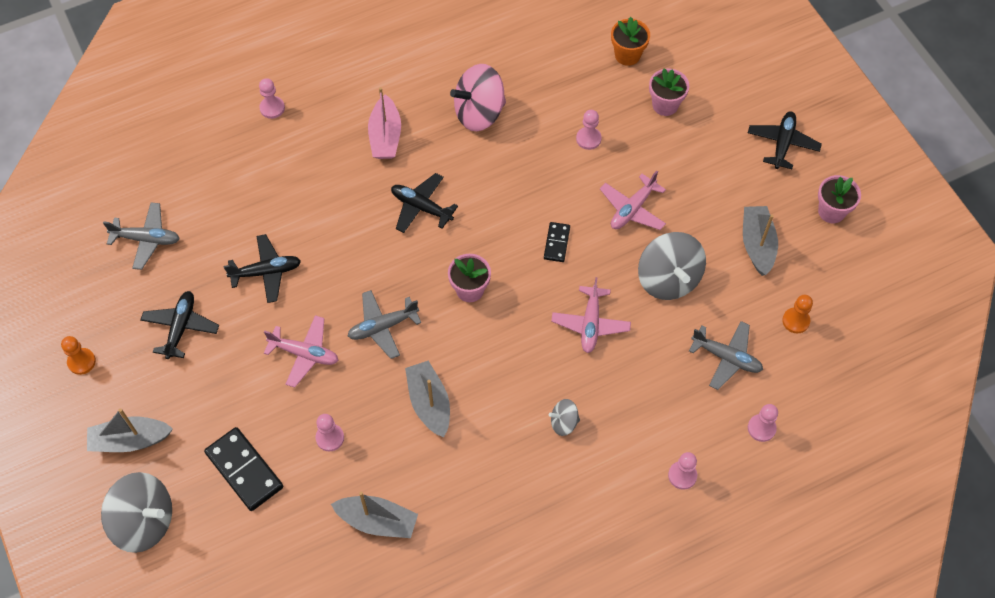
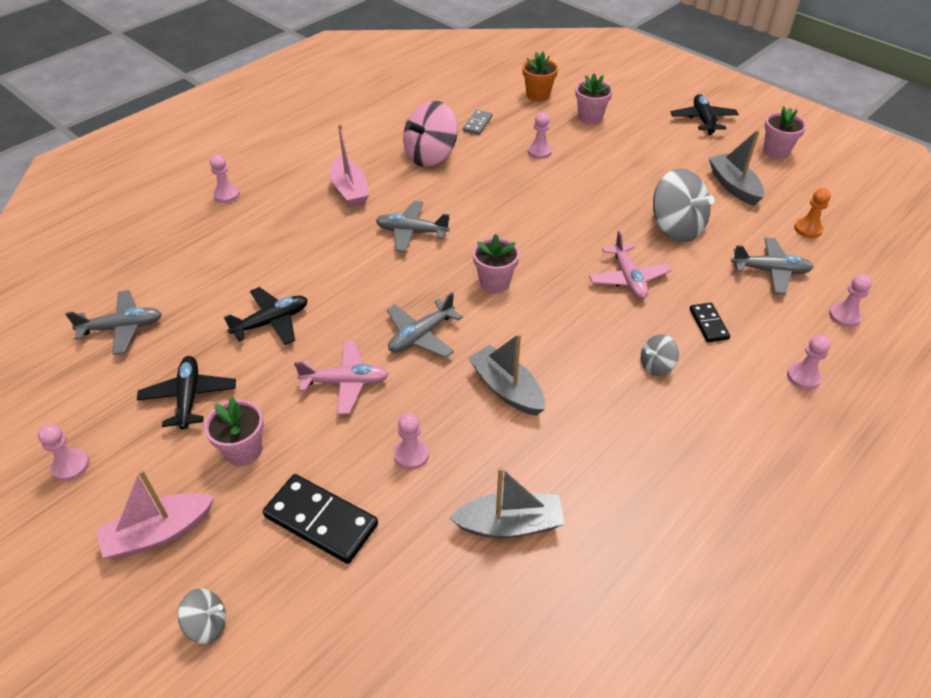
camera: 20 degrees left, 15 degrees down
(81, 362) = (71, 466): orange pawn -> pink pawn
(130, 440) = (159, 533): grey boat -> pink boat
(144, 521) = (207, 624): grey spinning top -> grey spinning top, size x0.49
(207, 391) = (243, 450): none -> pink flower pot
(421, 207) = (411, 232): black plane -> grey plane
(545, 81) = (477, 124): none -> grey domino
(556, 243) = (557, 227): black domino -> black domino (708, 324)
(632, 209) = (609, 188): pink plane -> none

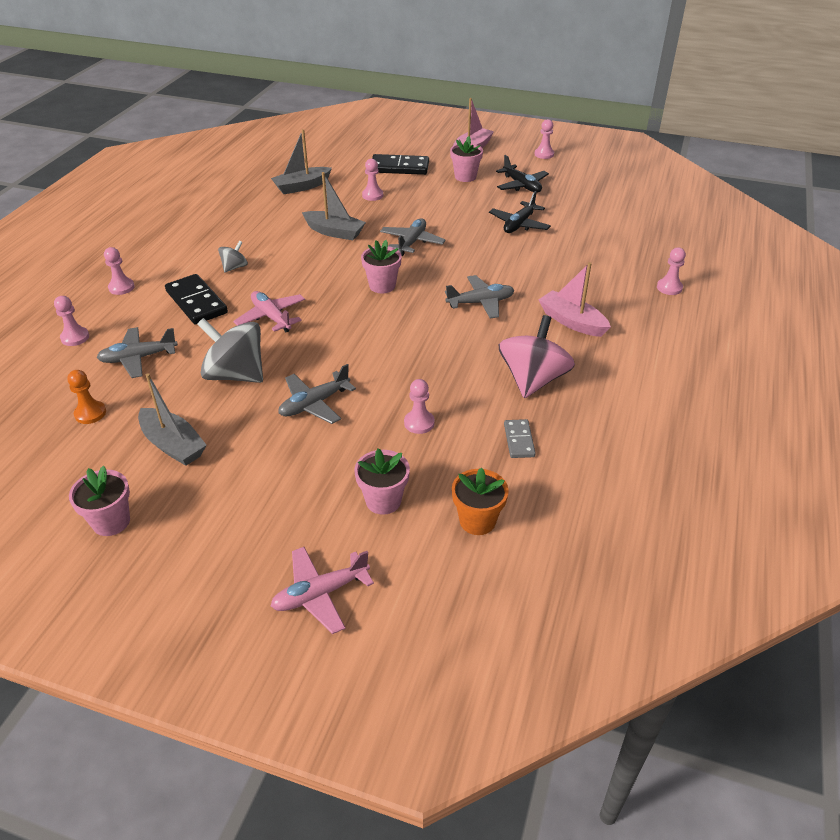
camera: 155 degrees right, 5 degrees down
(122, 328) = (607, 200): grey plane -> grey plane (314, 404)
(207, 624) = (419, 137): grey spinning top -> none
(345, 382) = (438, 211): pink plane -> pink plane (320, 594)
(703, 120) = (219, 552): black plane -> none
(708, 324) = (196, 302): black domino -> black domino, size x1.79

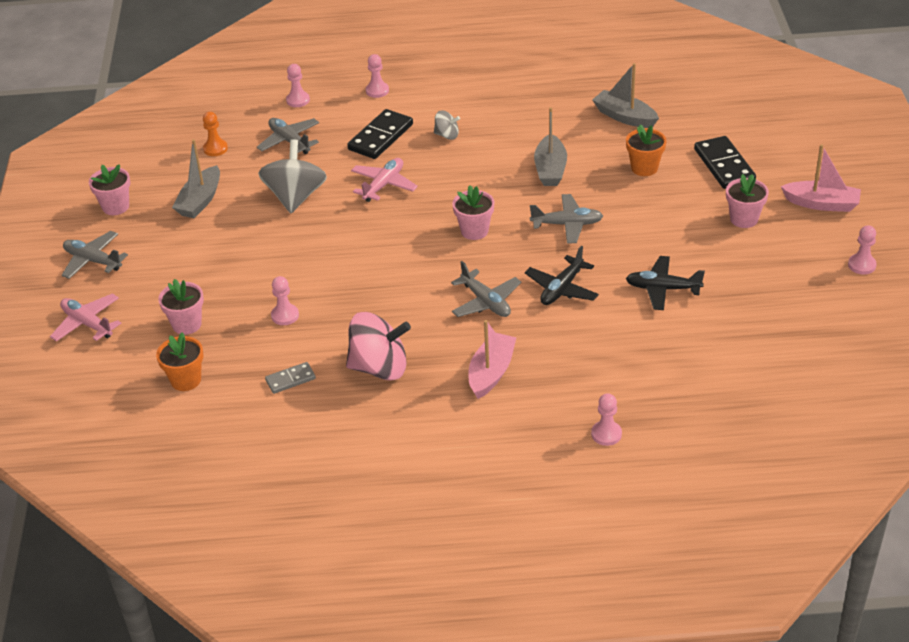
camera: 70 degrees right, 0 degrees up
(314, 404) = (280, 251): grey plane -> grey plane (93, 261)
(372, 195) = (644, 168): pink pawn -> orange flower pot
(521, 185) = (759, 267): black plane -> black plane (562, 289)

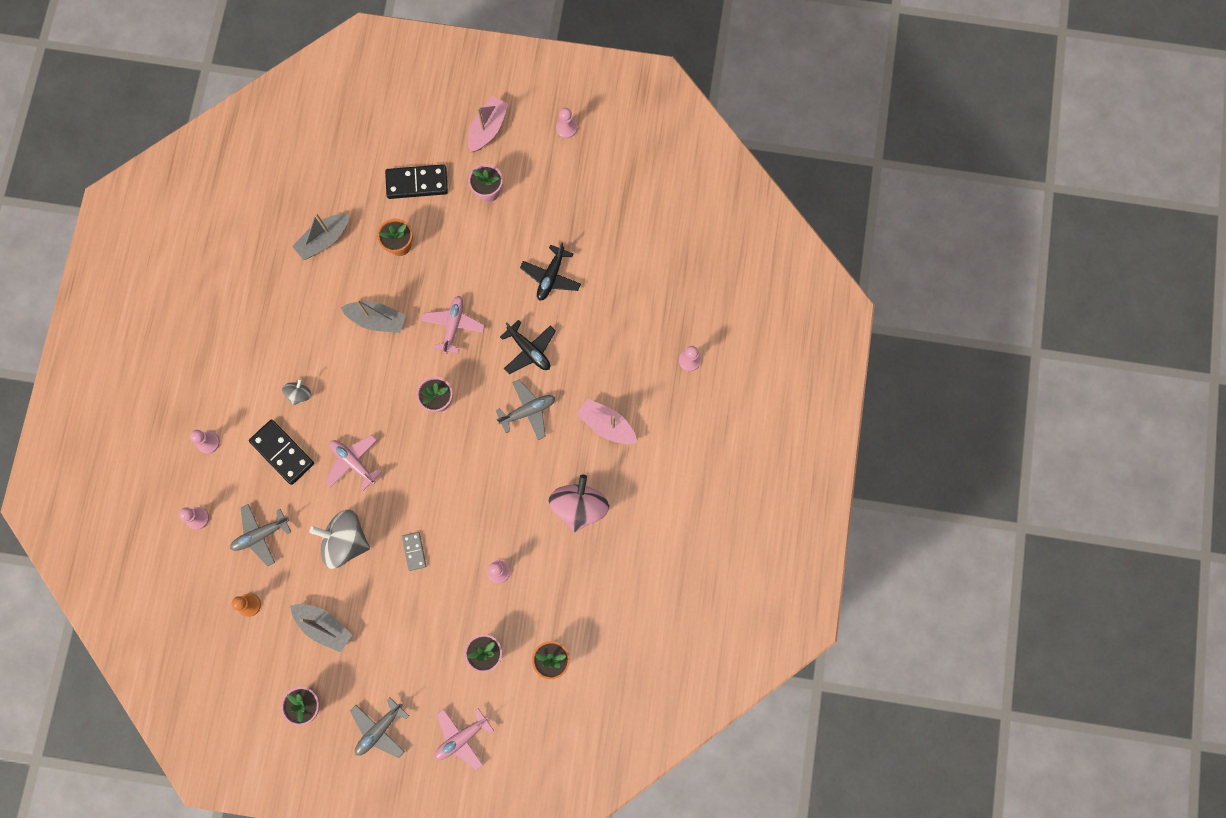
camera: 80 degrees left, 35 degrees up
(290, 379) = (574, 577): grey domino -> grey domino (414, 551)
(567, 224) = (453, 325): grey plane -> pink plane

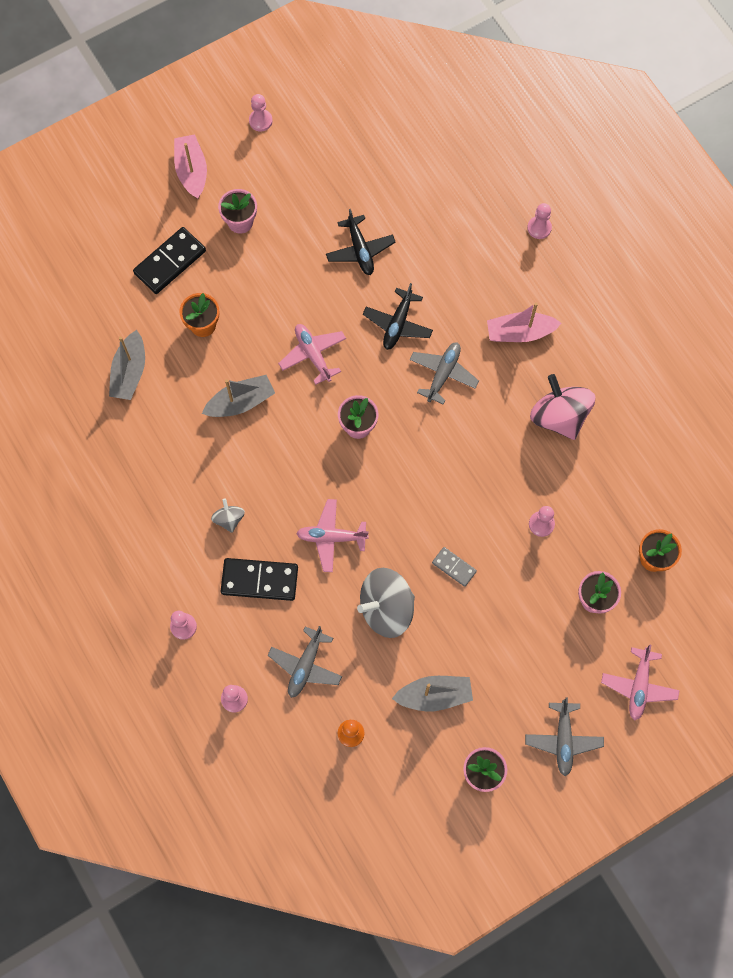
camera: 40 degrees left, 5 degrees down
(529, 350) = (398, 324): black plane -> black plane turned 105 degrees clockwise

